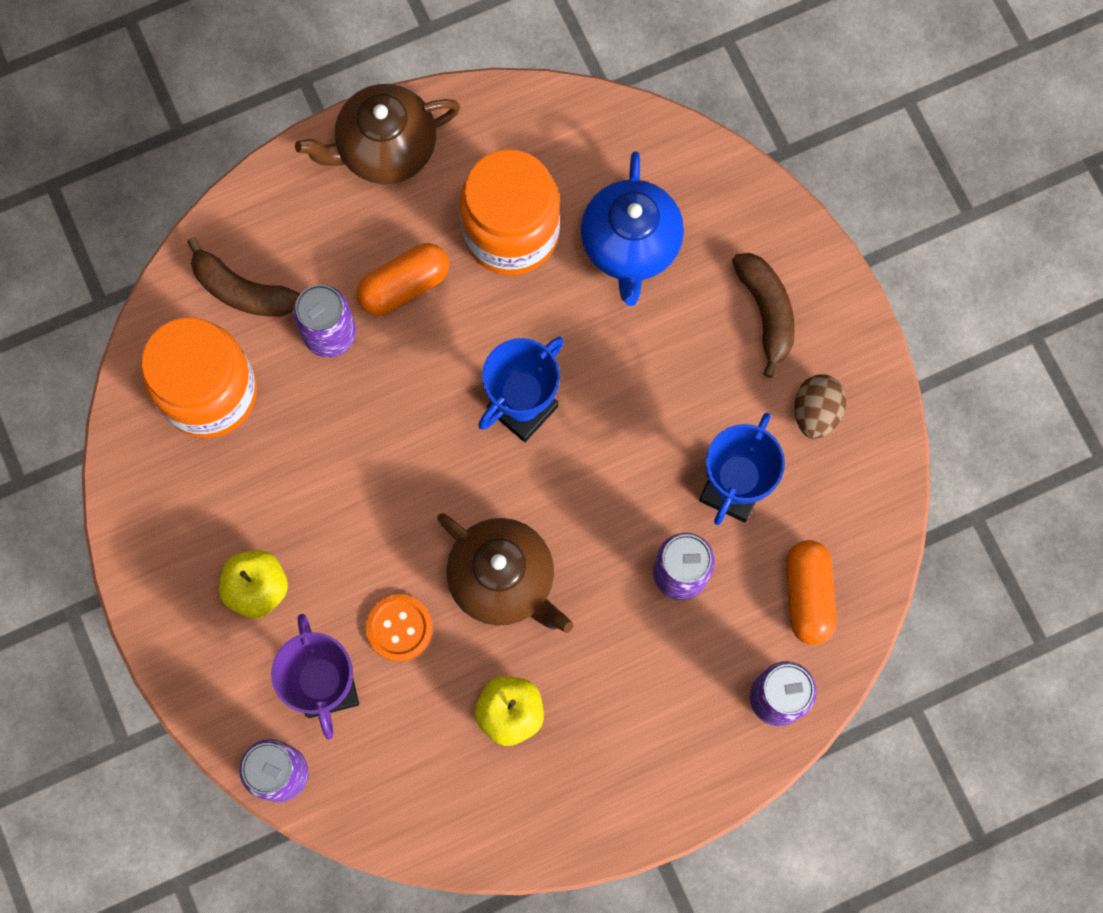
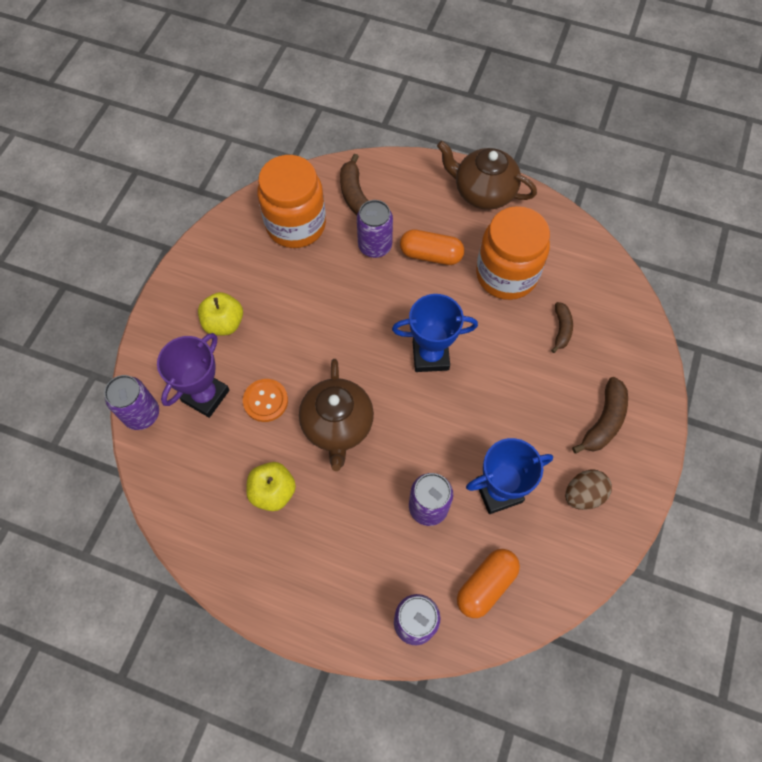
camera: 45 degrees right, 10 degrees down
(630, 246) = (561, 329): blue teapot -> brown banana

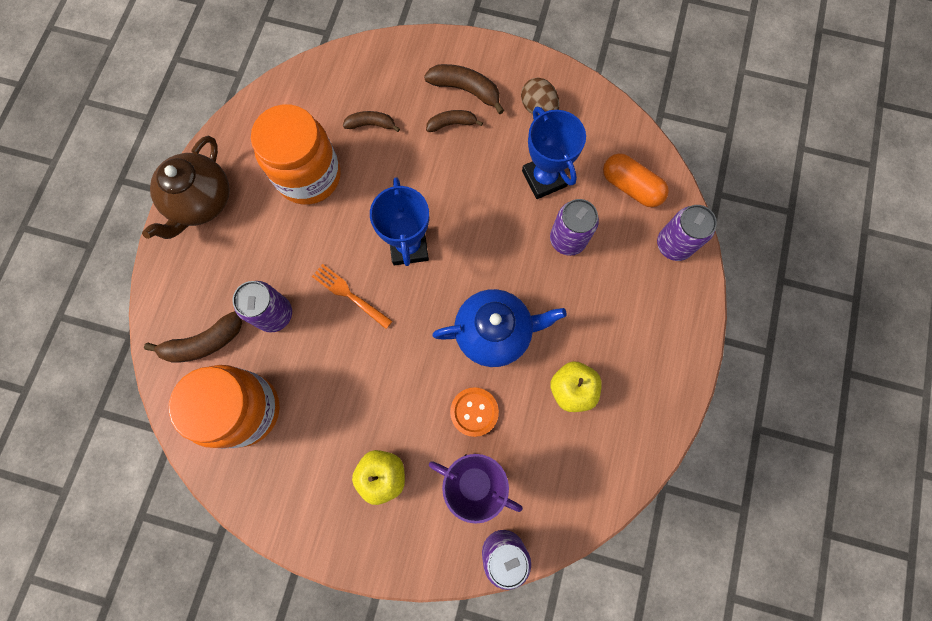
camera: 95 degrees left, 10 degrees up
(337, 425) = (494, 332): brown teapot -> blue teapot
(387, 304) = (349, 294): none -> orange fork
(431, 255) = (285, 253): orange capsule -> none
(563, 404) = (452, 124): none -> brown banana

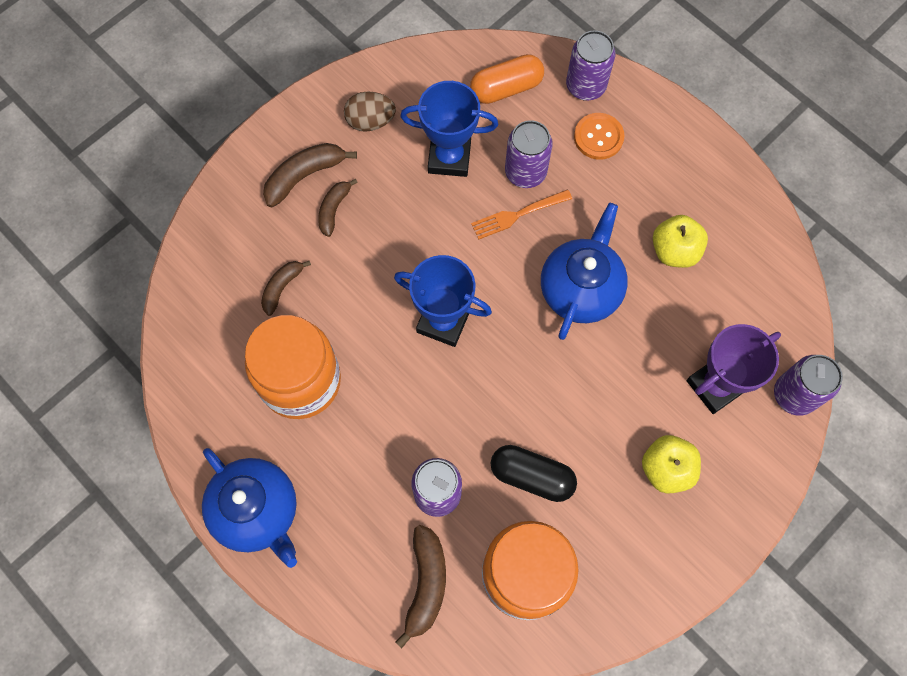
camera: 60 degrees left, 5 degrees down
(201, 202) = (257, 511): brown teapot -> blue teapot
(323, 375) = (532, 476): none -> black capsule
(349, 294) = (460, 406): orange fork -> orange fork (517, 215)
(474, 412) = (649, 350): orange button -> orange button (598, 137)

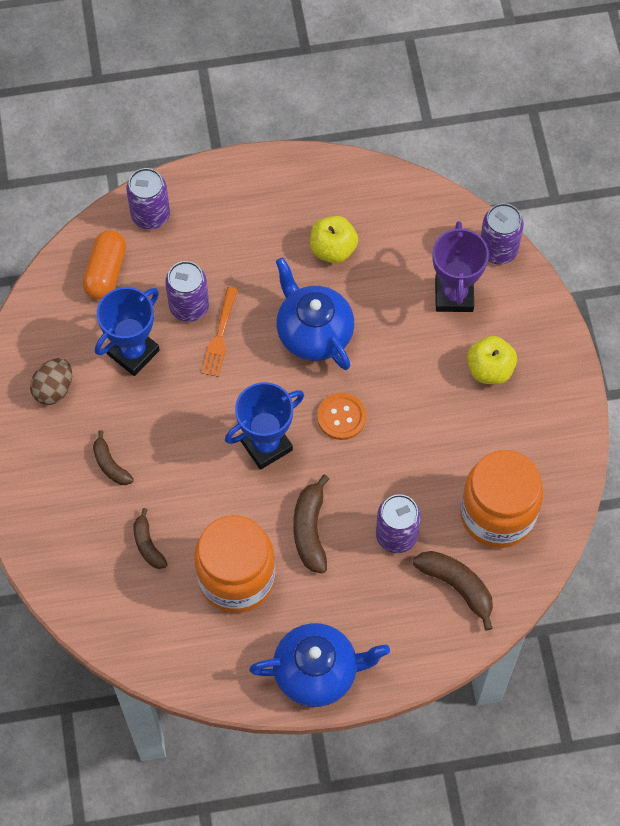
camera: 55 degrees left, 5 degrees down
(304, 176) = (63, 468): brown banana -> brown banana (310, 530)
(532, 476) = (430, 462): black capsule -> none
(598, 137) = (201, 236): orange button -> orange button (341, 417)

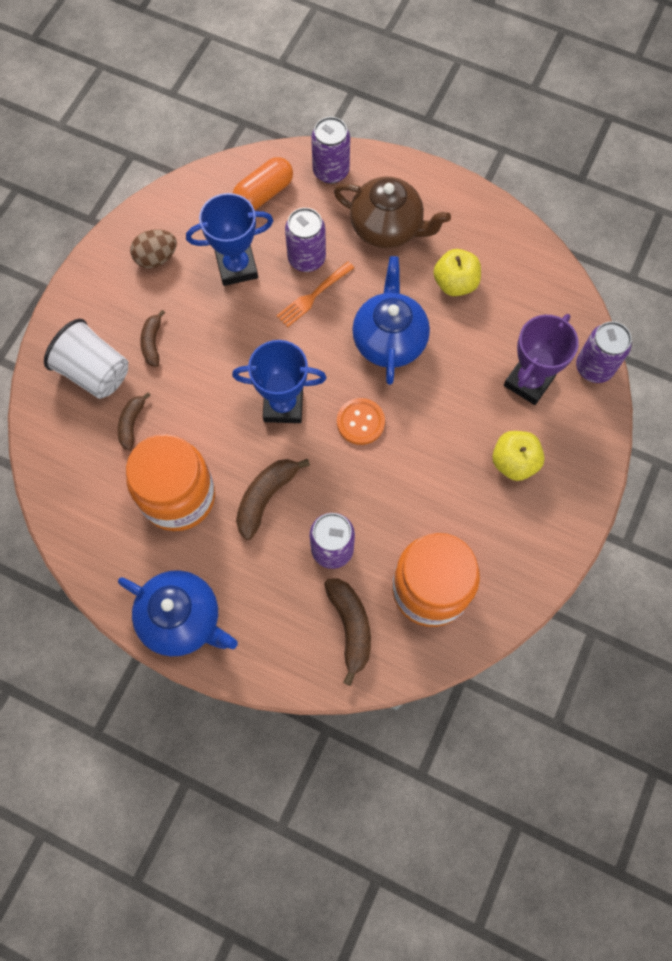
camera: 35 degrees right, 5 degrees up
(79, 523) = (95, 372): none -> white cup
(239, 236) = (387, 228): none -> brown teapot

